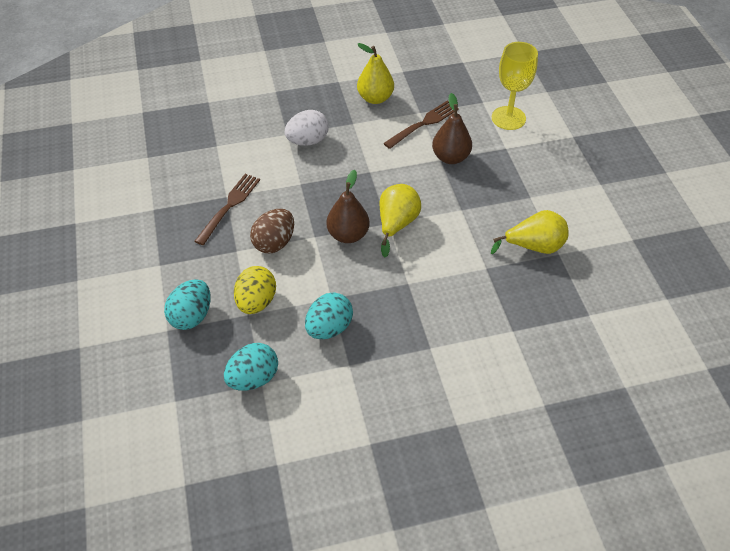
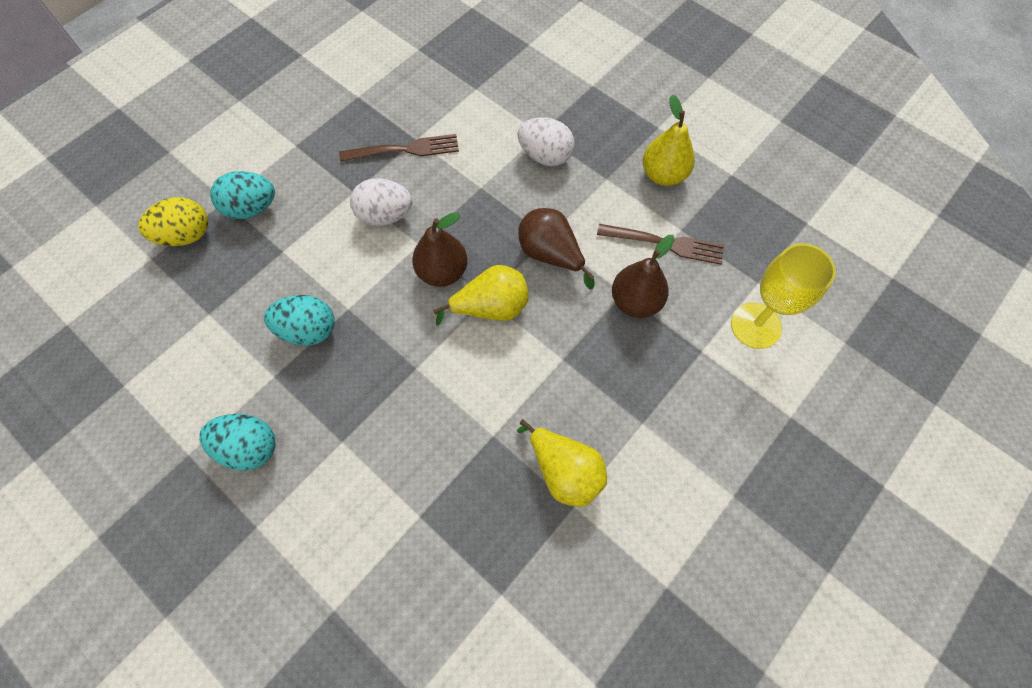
camera: 55 degrees right, 15 degrees up
(253, 378) = (209, 304): turquoise egg -> turquoise egg (249, 447)
(256, 302) = (301, 248): yellow egg -> yellow egg (186, 235)
(274, 243) = (385, 215): brown egg -> white egg
(384, 177) = (551, 255): none -> brown pear

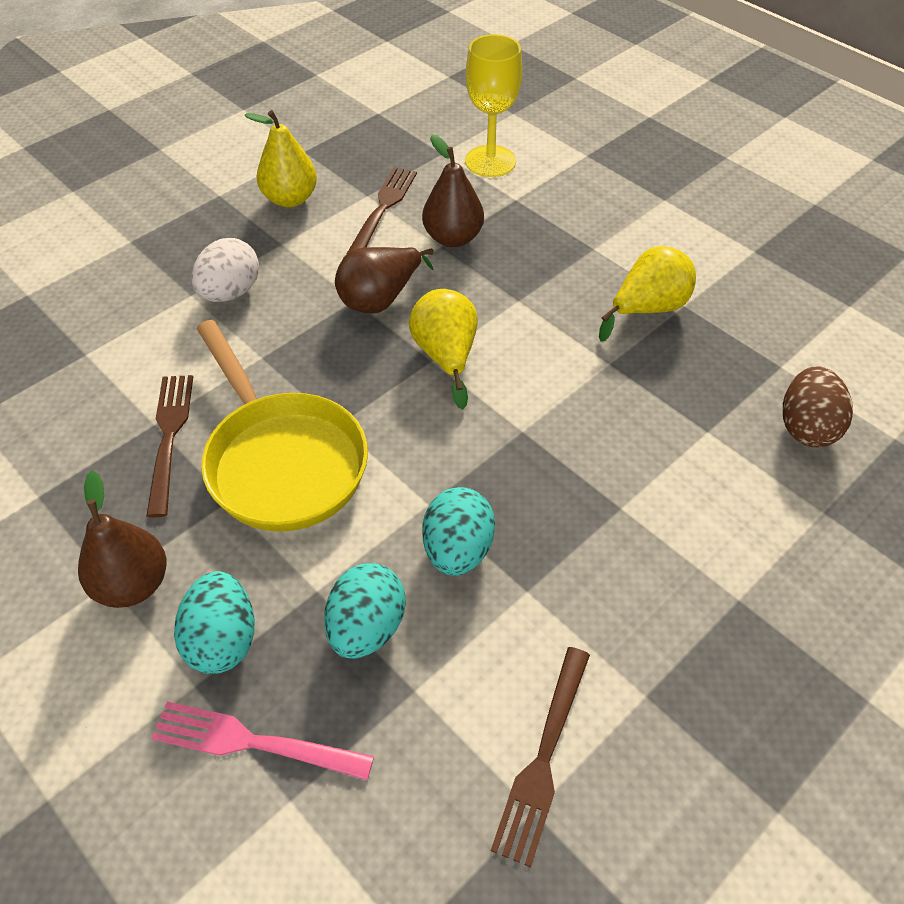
camera: 85 degrees left, 15 degrees down
(154, 390) = (543, 758): none -> brown fork
(186, 235) = (254, 742): yellow egg -> pink fork
(249, 447) = (632, 614): turquoise egg -> turquoise egg (366, 628)
(385, 215) = (282, 461): white egg -> yellow pan
(426, 609) = (806, 427): none -> brown egg
(442, 272) = (387, 400): brown pear -> brown pear (132, 585)

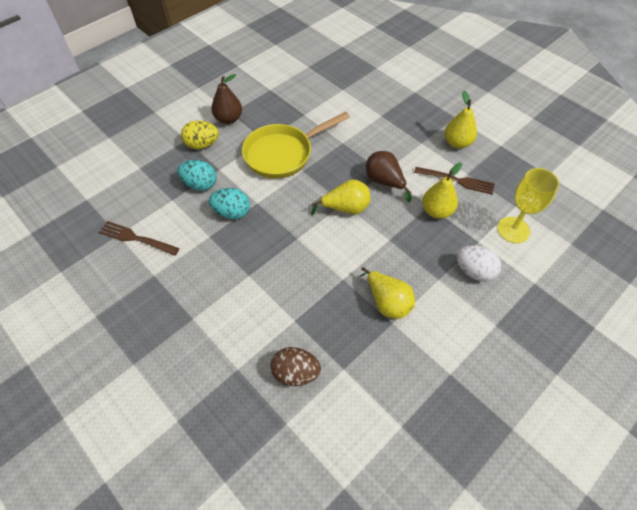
camera: 90 degrees right, 5 degrees up
(169, 437) = (297, 119): brown fork -> none
(222, 640) = (202, 145): turquoise egg -> yellow egg
(230, 292) = (383, 128): white egg -> white egg (474, 271)
(254, 742) = (161, 157): pink fork -> none
(453, 238) = (436, 211): brown pear -> yellow pear

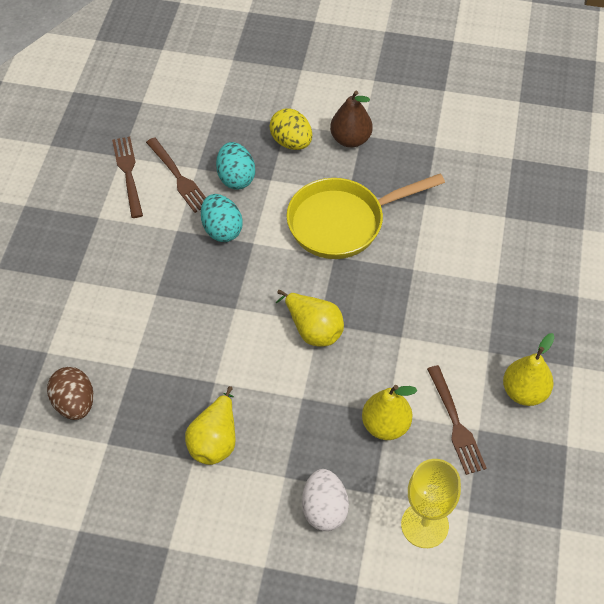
camera: 55 degrees right, 0 degrees up
(168, 213) = (178, 177): none -> brown fork
(283, 154) = (343, 222): yellow pan -> yellow pan turned 45 degrees counterclockwise
(384, 182) = (386, 346): brown pear -> none

